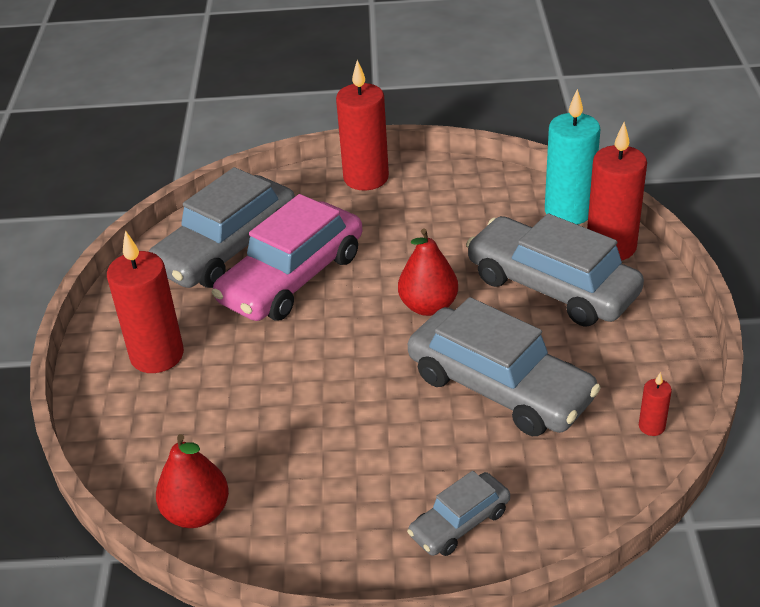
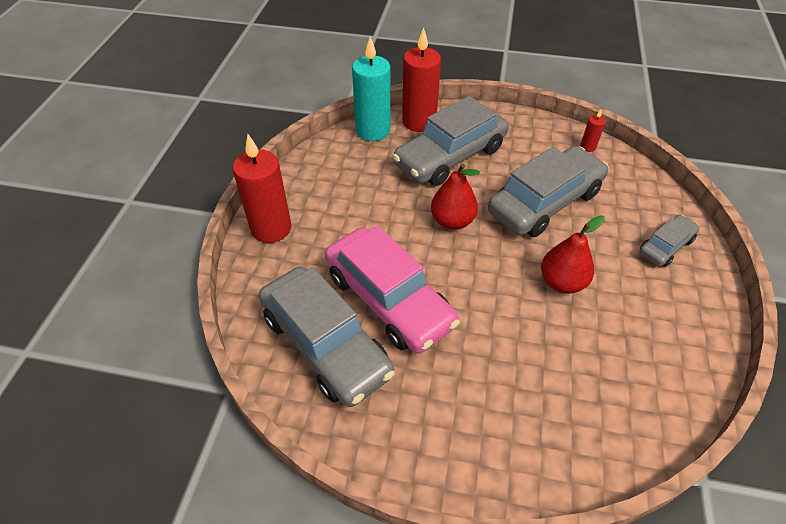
camera: 80 degrees left, 10 degrees up
(157, 355) = (466, 419): red candle -> none
(197, 513) = (661, 402): red pear -> red pear (562, 282)
(459, 523) = (665, 246): grey car -> grey car turned 105 degrees counterclockwise

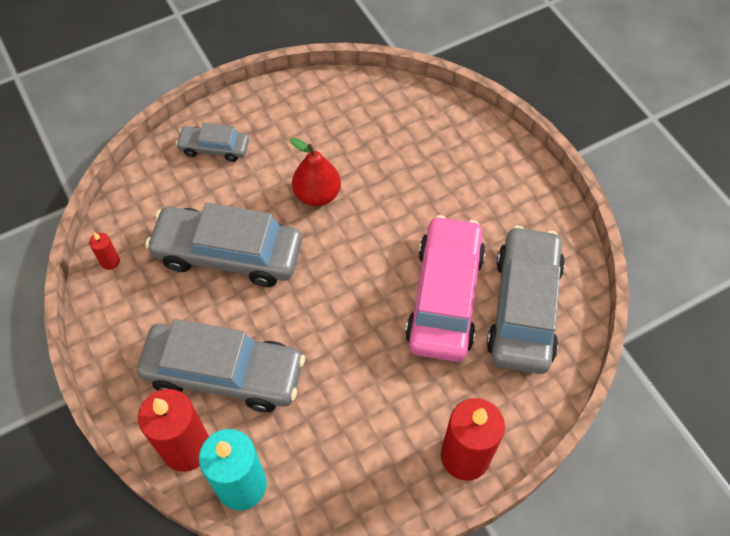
camera: 130 degrees left, 10 degrees up
(452, 221) = (317, 310): red pear -> none

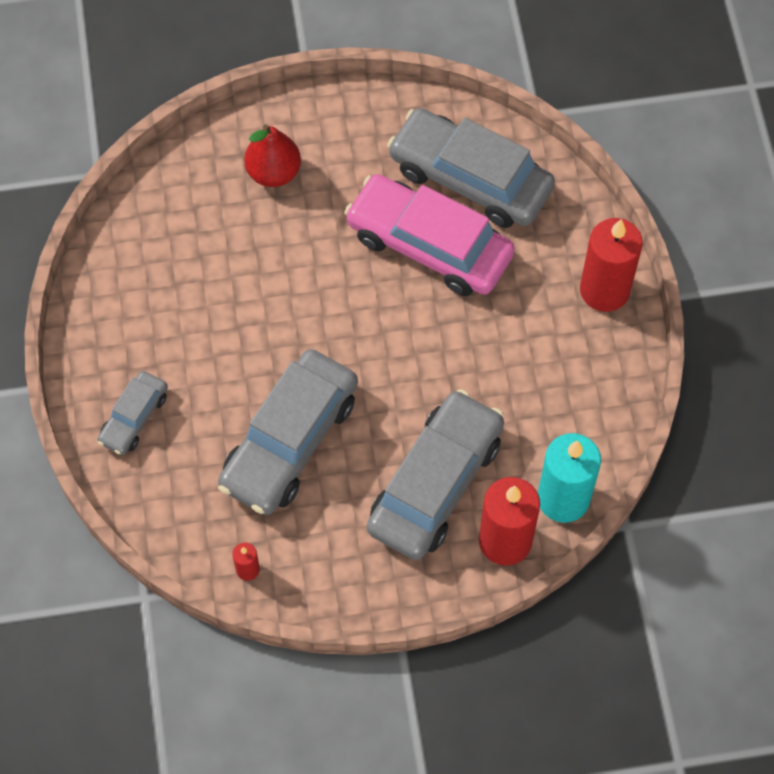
camera: 70 degrees left, 5 degrees up
(317, 195) = (249, 327): red pear -> red pear (273, 172)

